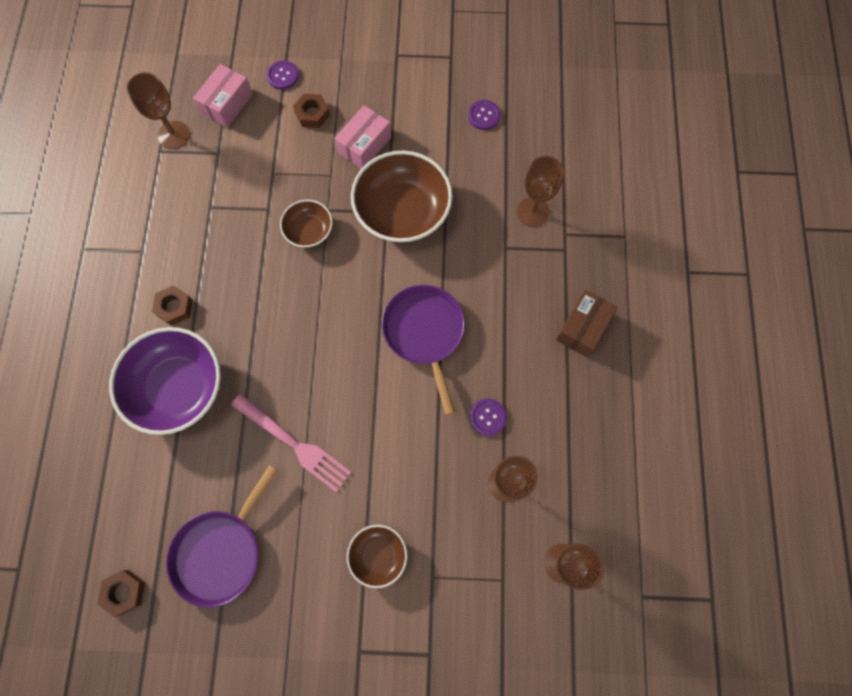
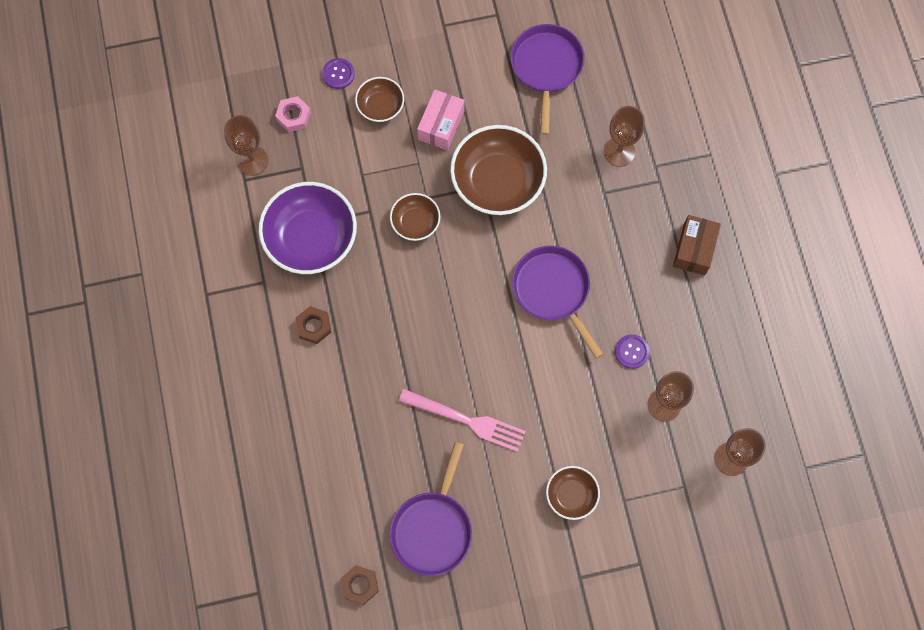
camera: 15 degrees left, 0 degrees up
(178, 387) = (344, 398): purple bowl -> purple bowl (311, 238)
(227, 104) = (293, 116): pink box -> pink nut
(312, 114) = (380, 106): brown nut -> brown bowl
(484, 116) = (546, 67): purple button -> purple pan

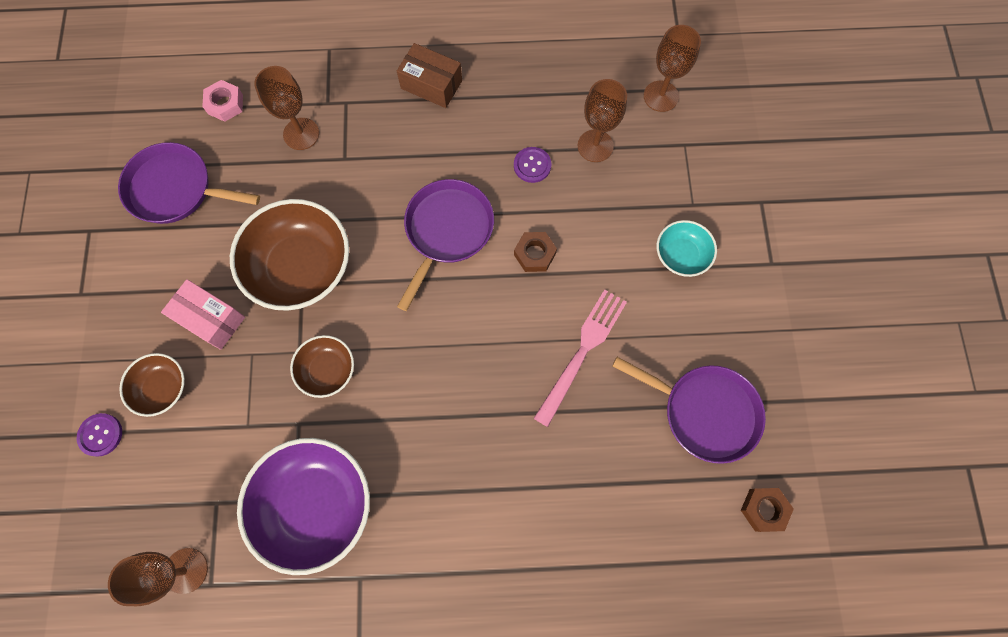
camera: 80 degrees left, 0 degrees up
(293, 116) = (140, 503): pink nut -> pink nut (225, 104)
(314, 326) = (433, 519): brown nut -> brown nut (535, 254)
(553, 291) = (447, 231): purple pan -> purple pan turned 135 degrees clockwise
(571, 495) = (681, 255): brown bowl -> turquoise bowl

